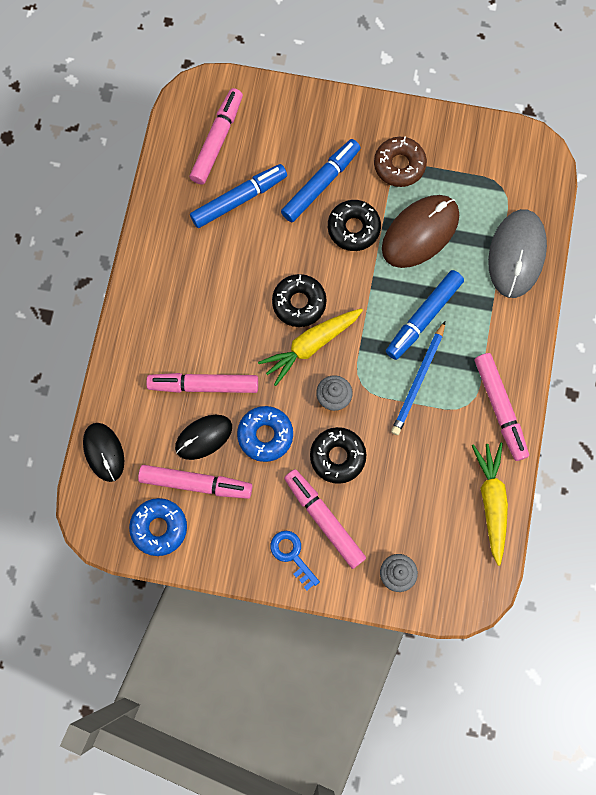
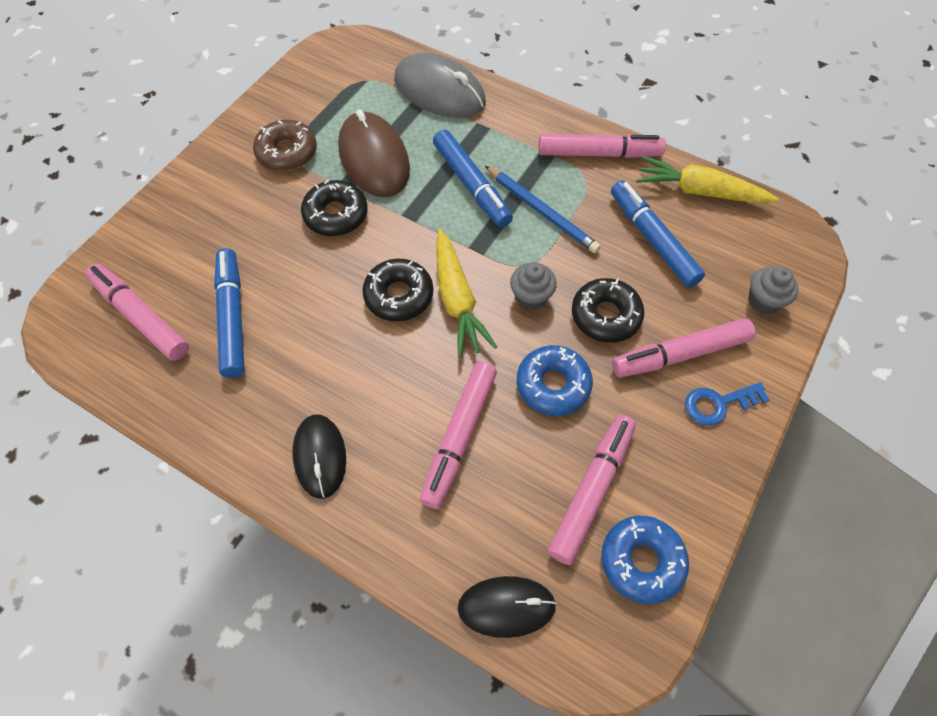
camera: 70 degrees left, 15 degrees down
(204, 437) = (531, 460): black mouse -> black mouse (320, 456)
(321, 184) = (265, 229): blue marker -> blue marker (652, 239)

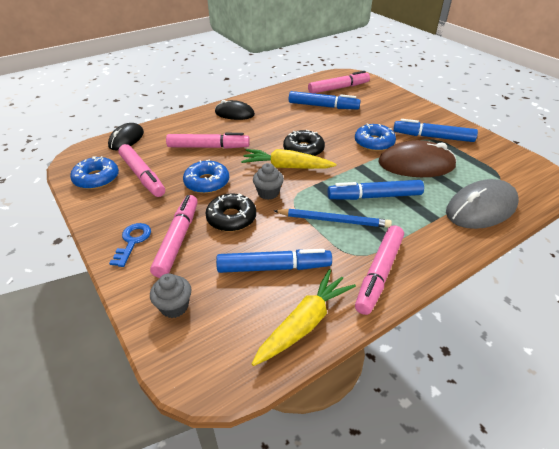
camera: 115 degrees right, 20 degrees down
(287, 152) = (433, 137): brown donut -> blue marker
(336, 215) = (374, 143): black donut -> blue donut
(459, 437) = (208, 147): pink marker -> pink marker turned 135 degrees clockwise
(542, 211) = (333, 220): blue pencil -> blue pencil turned 150 degrees counterclockwise

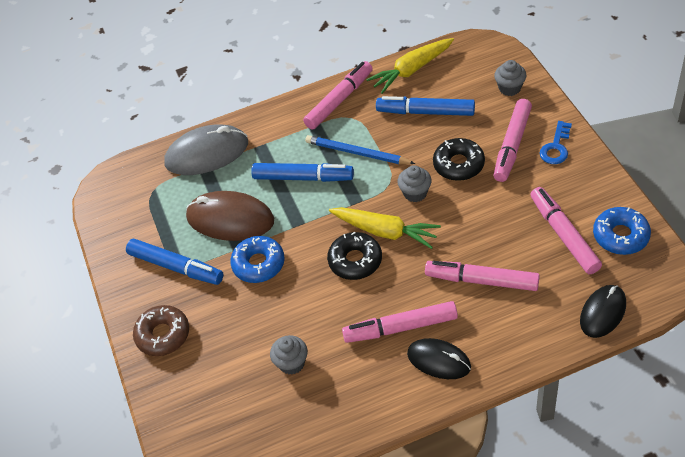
camera: 160 degrees left, 10 degrees up
(207, 182) = (484, 216): blue donut -> none
(323, 106) = (291, 363): blue marker -> grey cupcake
(338, 88) = (243, 420): pink marker -> pink marker (400, 327)
(411, 110) = (163, 335): none -> brown donut

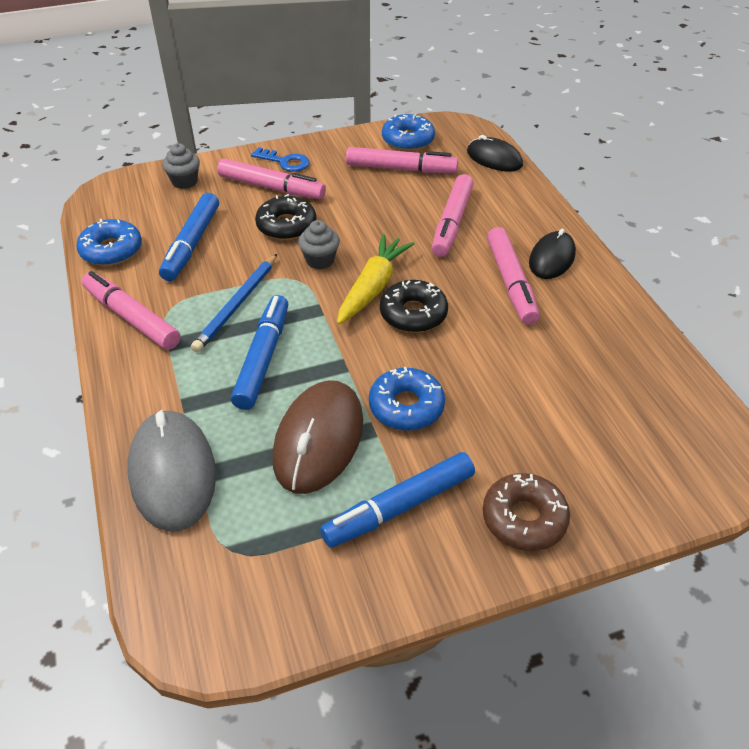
camera: 95 degrees left, 5 degrees down
(176, 267) = (399, 507): blue marker -> blue marker turned 150 degrees counterclockwise
(291, 363) = (563, 374): grey cupcake -> none
(412, 70) = (111, 250): yellow carrot -> blue donut
(564, 235) = (401, 169): pink marker -> pink marker turned 150 degrees counterclockwise

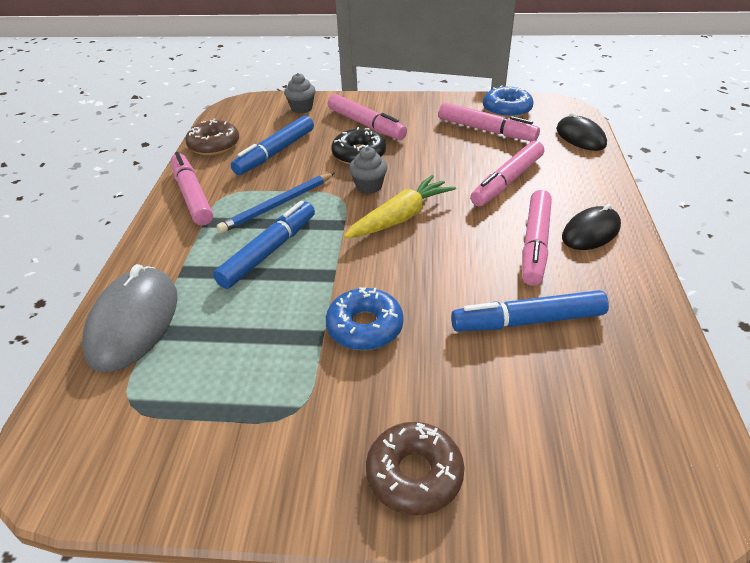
camera: 25 degrees right, 5 degrees down
(111, 250) = (214, 145): blue donut -> brown donut
(285, 162) = (390, 108): blue key -> none
(319, 439) = (268, 332): brown mouse -> none
(399, 507) = (298, 417): blue marker -> blue marker (527, 321)
(413, 314) = (423, 248): black donut -> none

